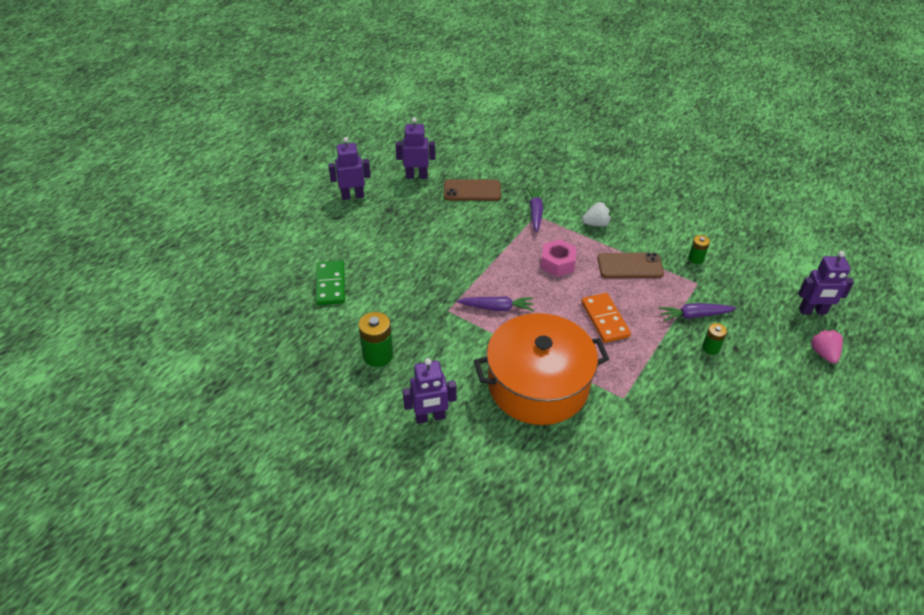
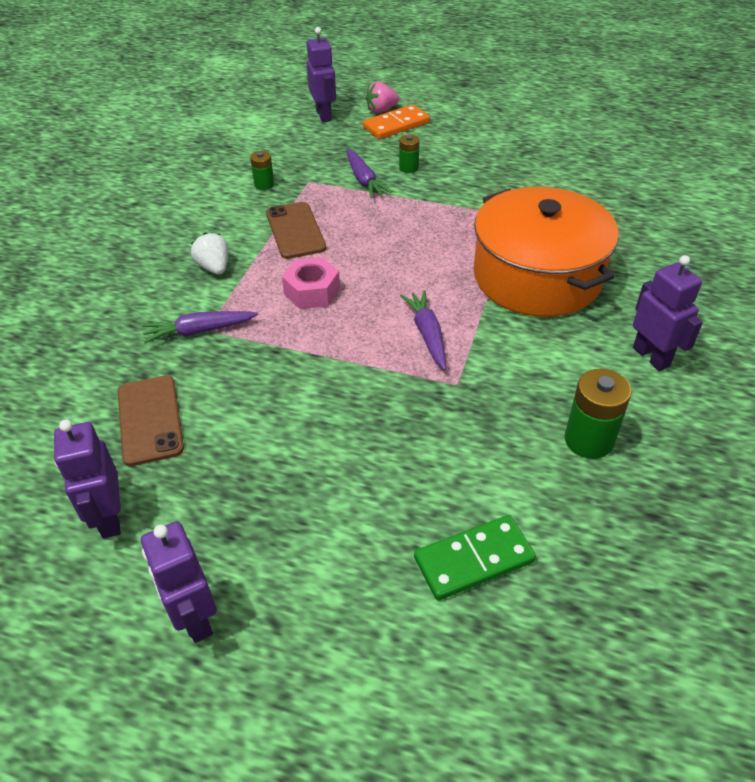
camera: 105 degrees left, 0 degrees up
(604, 319) = (402, 240): orange domino -> orange domino (396, 125)

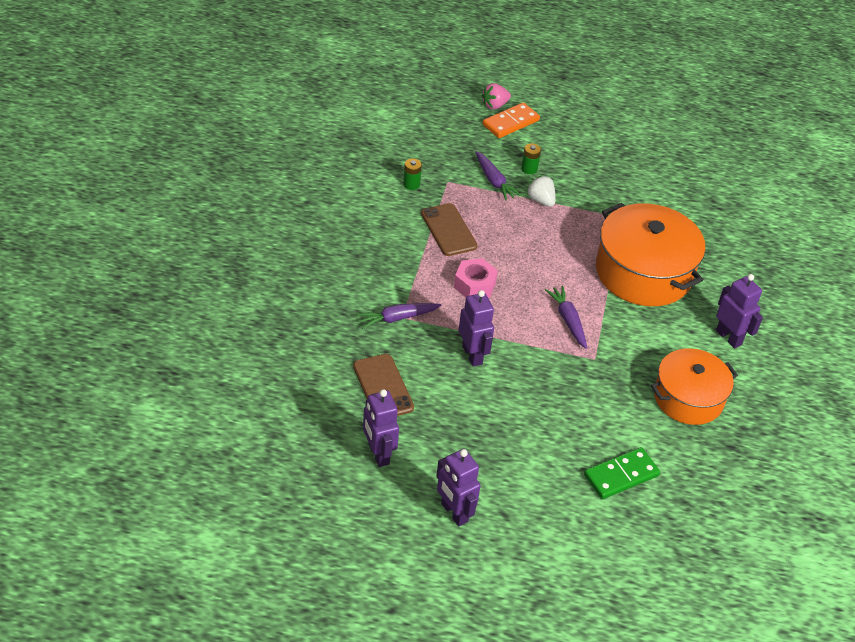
camera: 10 degrees left, 0 degrees up
(214, 267) = (392, 263): white strawberry -> white strawberry (541, 200)
(324, 115) = (445, 110): purple robot -> purple robot (472, 355)
(589, 440) = (688, 398): green battery -> orange pot

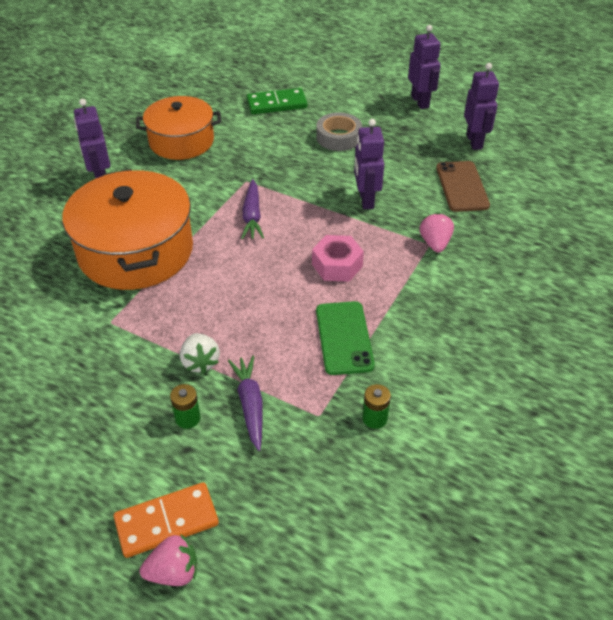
camera: 160 degrees left, 0 degrees up
(397, 318) = (435, 243): purple carrot -> pink strawberry
(448, 230) = (344, 338): brown phone -> green phone
(529, 433) = (338, 137): none -> grey tape

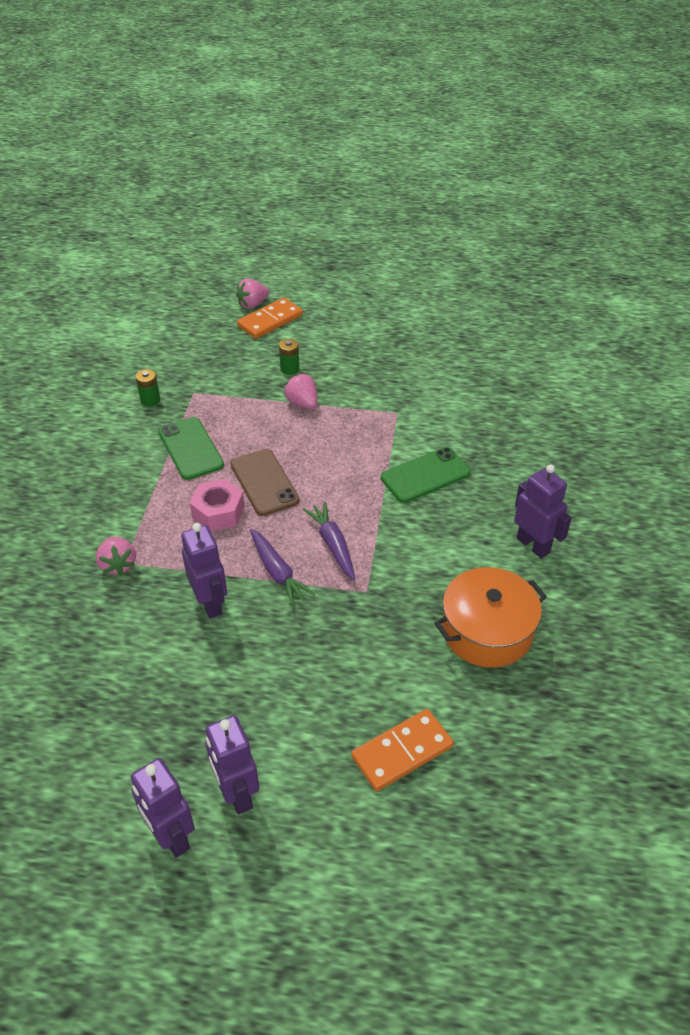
camera: 160 degrees right, 0 degrees up
(135, 251) = (425, 475): orange pot -> green phone
(200, 362) = (302, 403): white strawberry -> pink strawberry
(250, 405) = (248, 386): purple carrot -> purple carrot (278, 572)
(276, 104) = (402, 752): green domino -> orange domino
(338, 137) = (279, 704): grey tape -> none
(461, 186) = (90, 659): brown phone -> brown phone (264, 482)
(474, 141) = (74, 757): purple robot -> purple robot (237, 793)

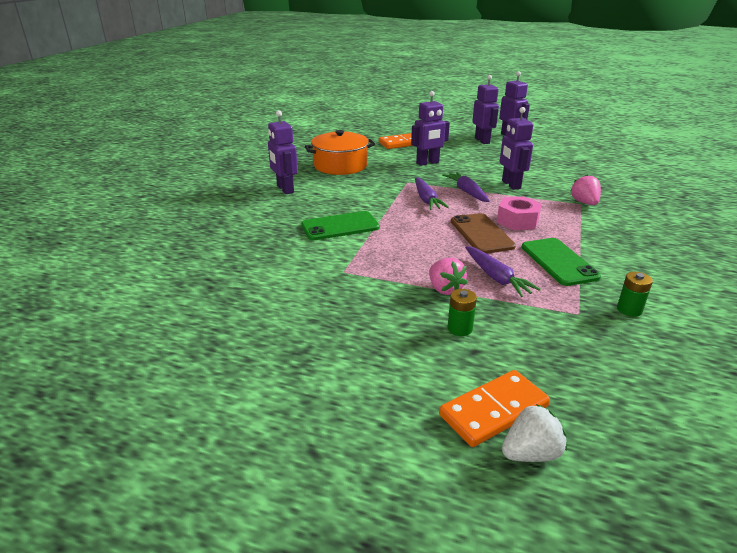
camera: 170 degrees left, 15 degrees down
(252, 304) = (531, 453): pink strawberry -> white strawberry
(255, 421) = (496, 278): none -> purple carrot
(342, 662) = (427, 163): none -> purple robot

